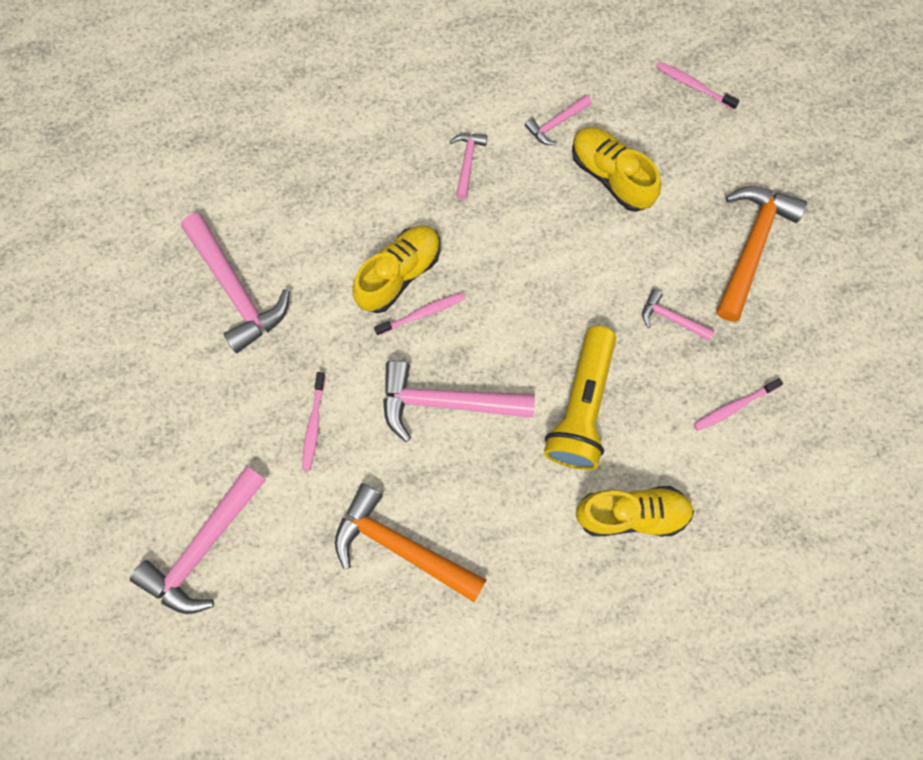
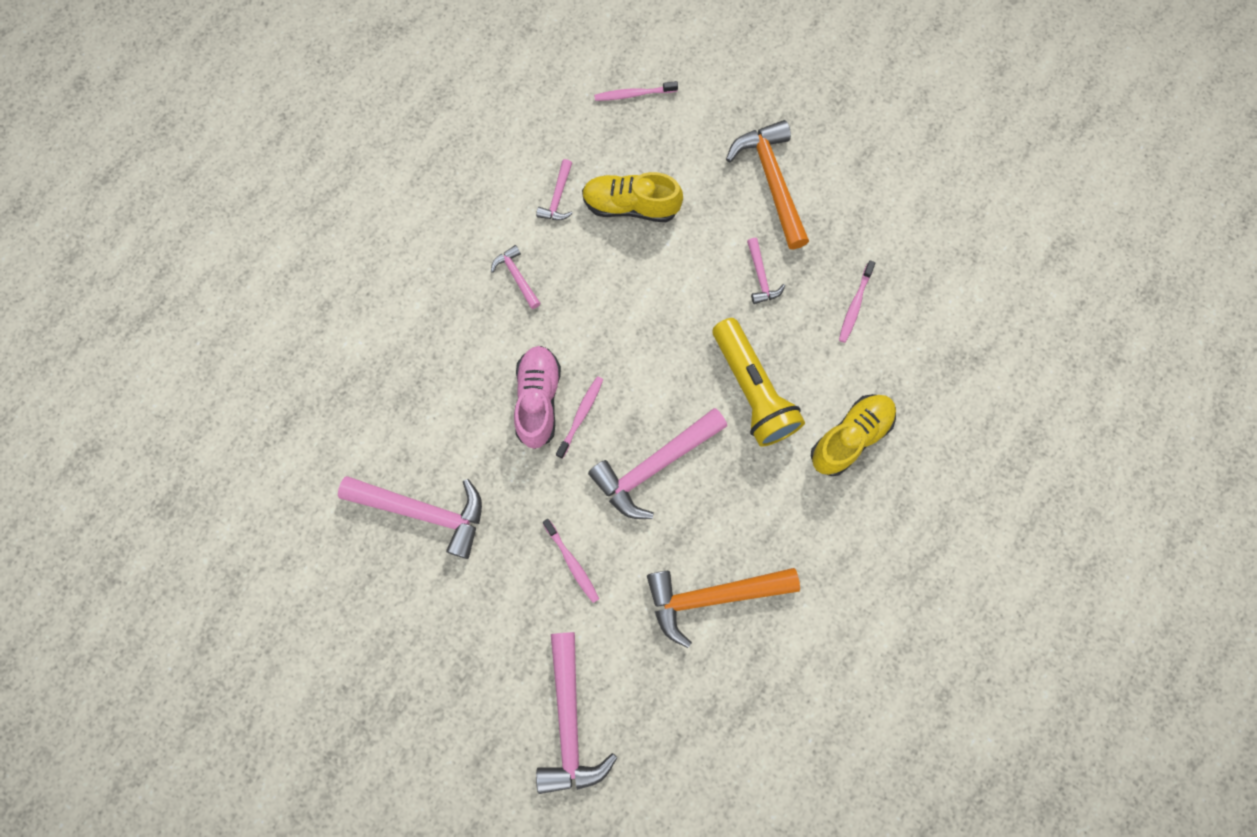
camera: 40 degrees left, 0 degrees up
(399, 274) = (538, 400): yellow shoe -> pink shoe
(671, 318) = (761, 277): pink hammer -> pink hammer turned 90 degrees counterclockwise

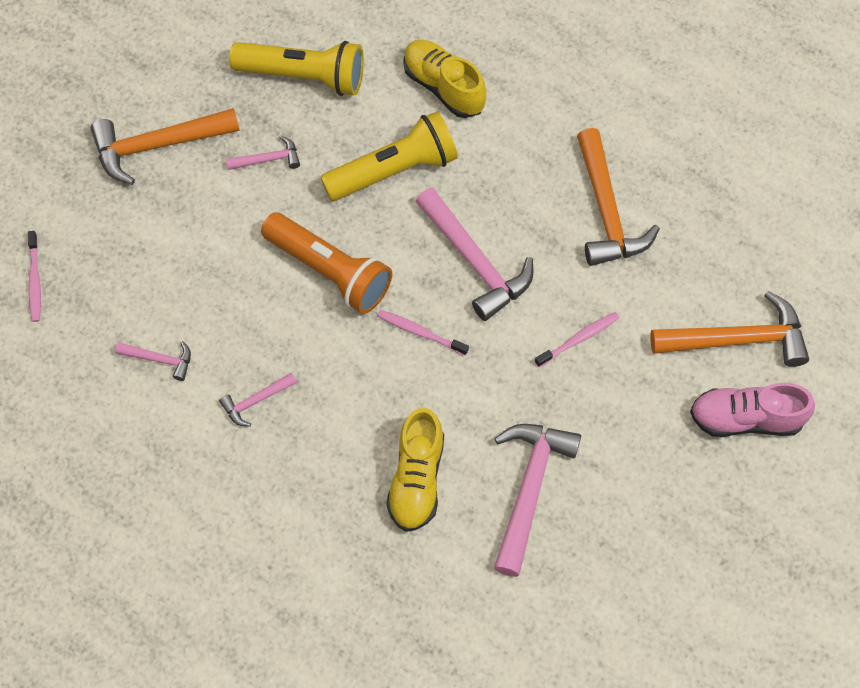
camera: 90 degrees left, 10 degrees down
(538, 400) = (403, 375): pink shoe -> pink shoe (746, 419)
(569, 721) = (737, 339): pink hammer -> orange hammer
(631, 206) = (176, 284): yellow shoe -> yellow shoe (416, 479)
(643, 334) = (329, 271): none -> orange flashlight
(855, 305) = (304, 76): pink toothbrush -> yellow flashlight

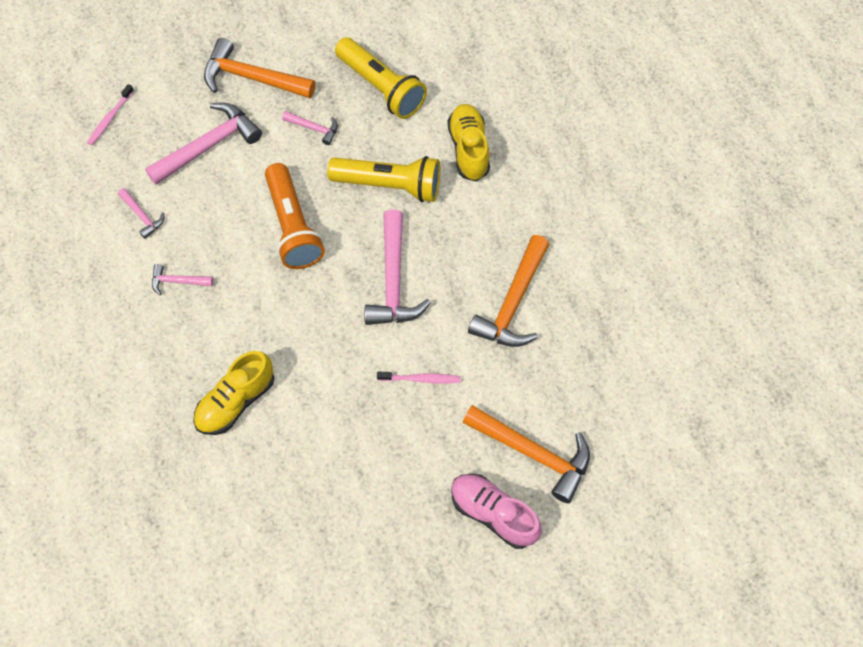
camera: 35 degrees right, 0 degrees up
(420, 332) = (318, 304): pink toothbrush -> none
(529, 490) = (303, 459): pink hammer -> pink hammer (208, 146)

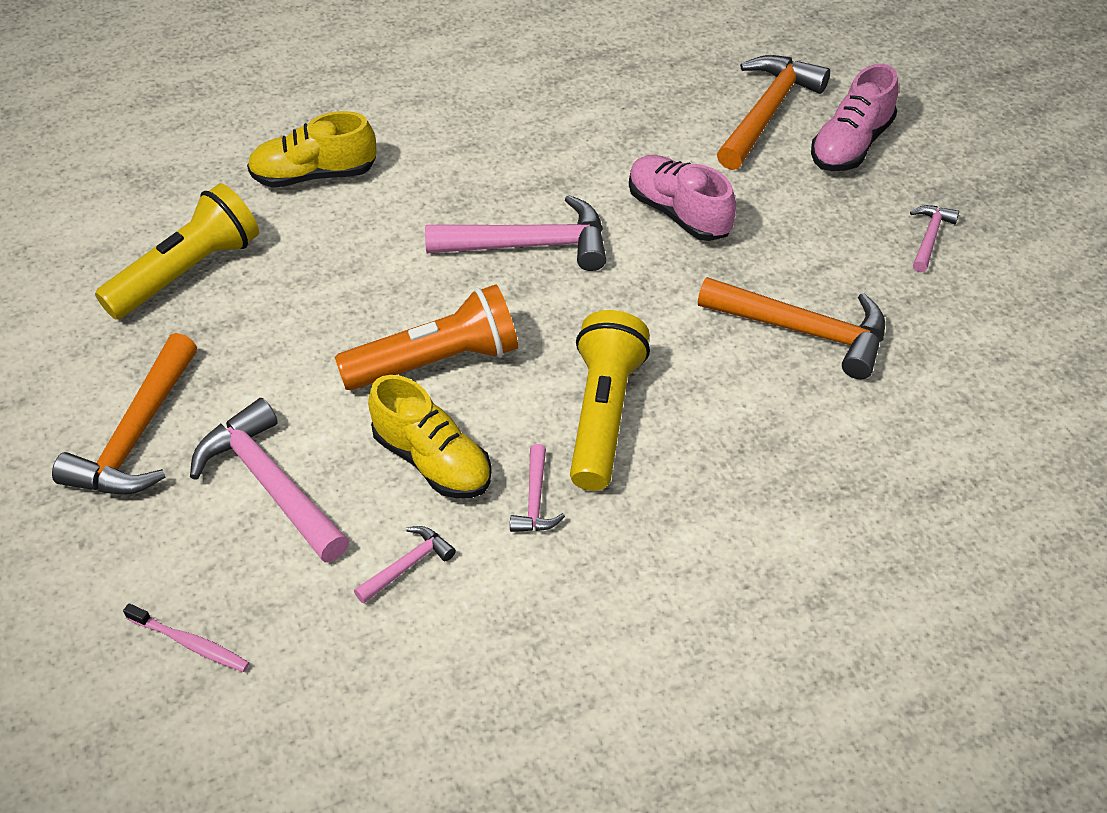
camera: 90 degrees left, 15 degrees down
(236, 401) = (736, 406): yellow shoe -> yellow shoe (432, 461)
(314, 128) = (254, 348): pink hammer -> pink hammer (929, 237)
(389, 185) = (369, 255): yellow flashlight -> yellow flashlight (604, 415)
(421, 379) = (679, 212): pink toothbrush -> pink shoe
(513, 302) = (560, 130): orange hammer -> orange hammer (803, 330)

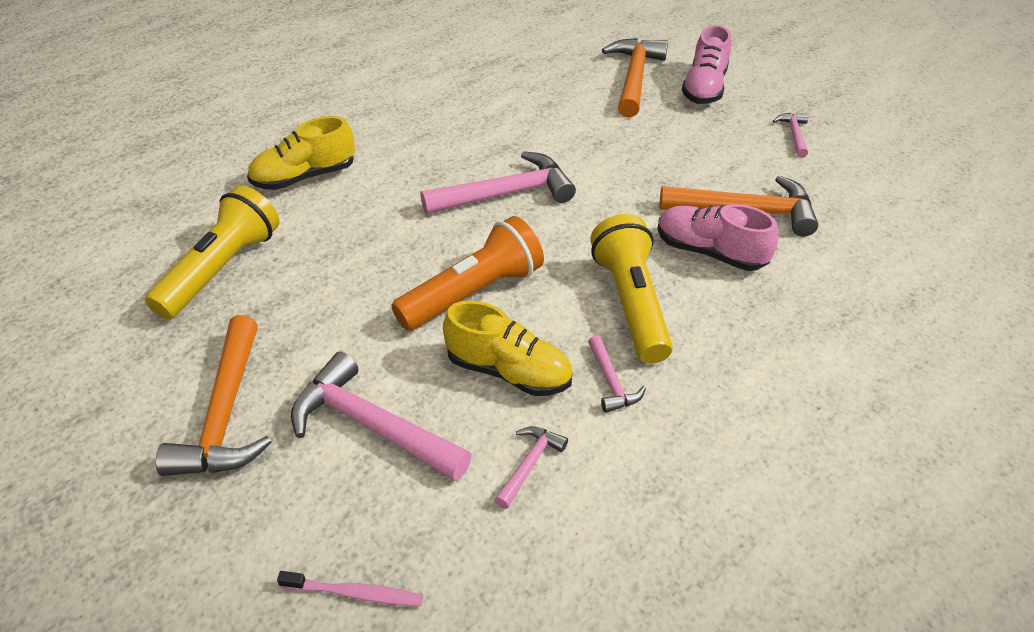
camera: 20 degrees left, 5 degrees down
(679, 212) = (608, 151): pink shoe -> pink shoe (710, 252)

